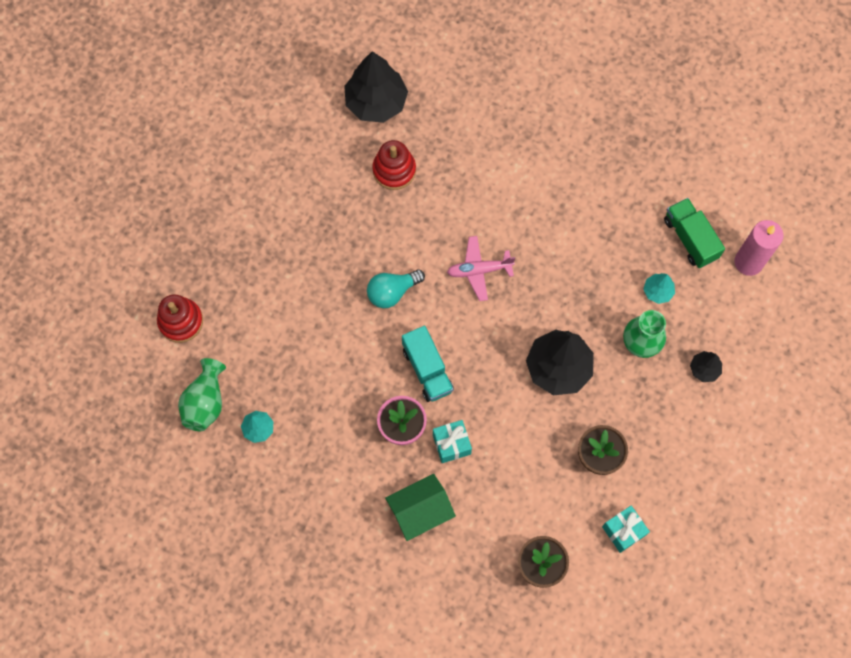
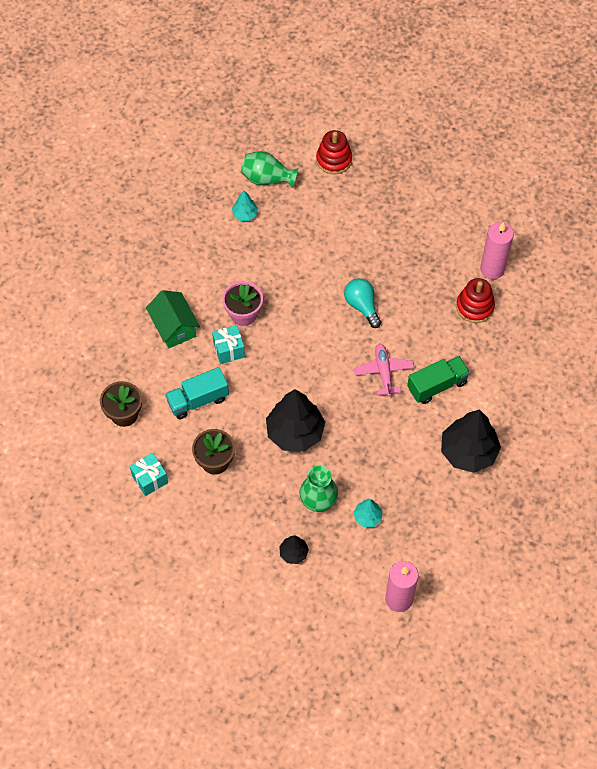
camera: 90 degrees right, 10 degrees down
(344, 149) = (492, 269): none -> pink candle
(376, 102) = (539, 293): black tree -> black tree (468, 452)
(427, 370) = (293, 332): turquoise truck -> turquoise truck (198, 400)
(690, 238) = (420, 548): green truck -> green truck (437, 385)

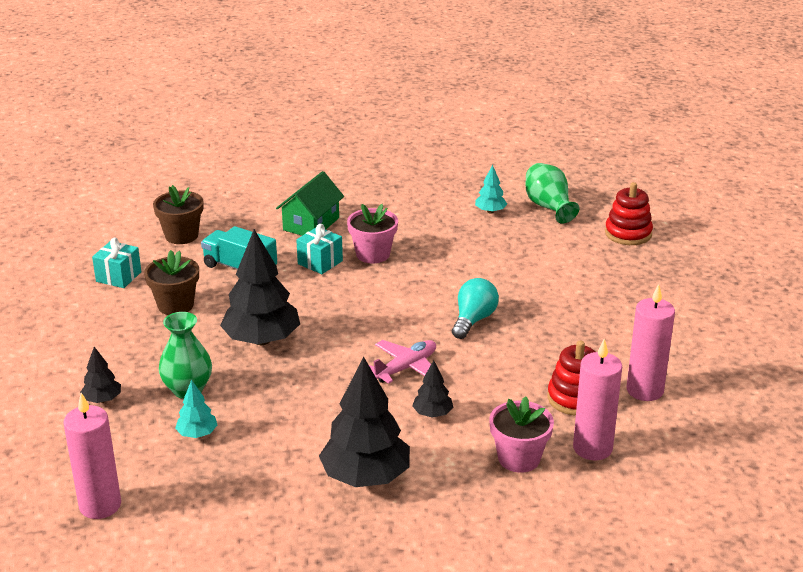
camera: 55 degrees right, 30 degrees down
(437, 385) = (432, 414): green truck -> black tree
(505, 369) = (519, 458): none -> pink flower pot
(521, 329) = (592, 448): none -> pink candle

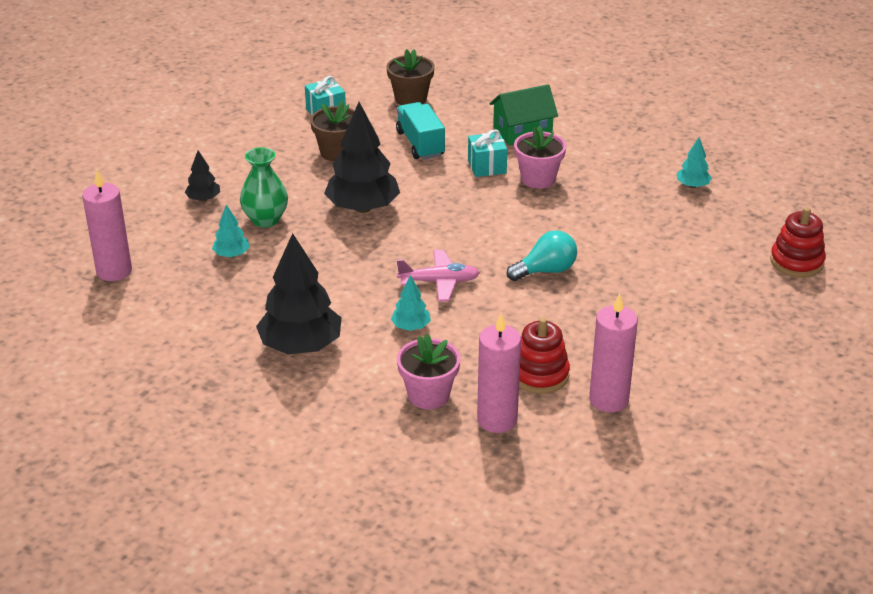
camera: 40 degrees right, 5 degrees up
(432, 414) = (411, 327): black tree -> turquoise tree
(548, 207) = (754, 205): green vase -> none

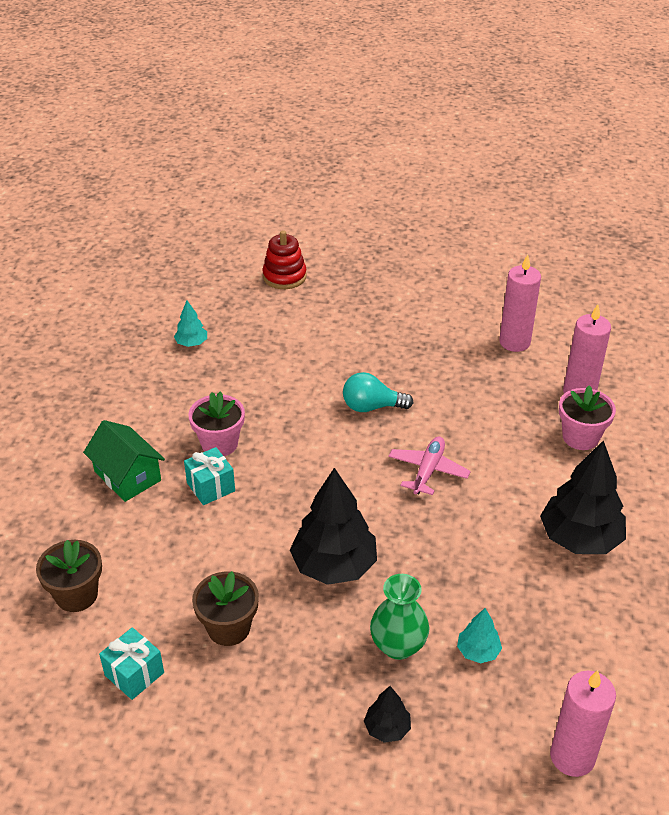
camera: 110 degrees left, 5 degrees up
(411, 327) = (503, 472): turquoise tree -> none
(420, 144) = (183, 555): turquoise truck -> none
(439, 282) = (428, 471): pink plane -> pink plane turned 45 degrees clockwise
(539, 375) = (511, 382): red stacking toy -> none
(546, 271) = (371, 407): turquoise light bulb -> turquoise light bulb turned 45 degrees counterclockwise

